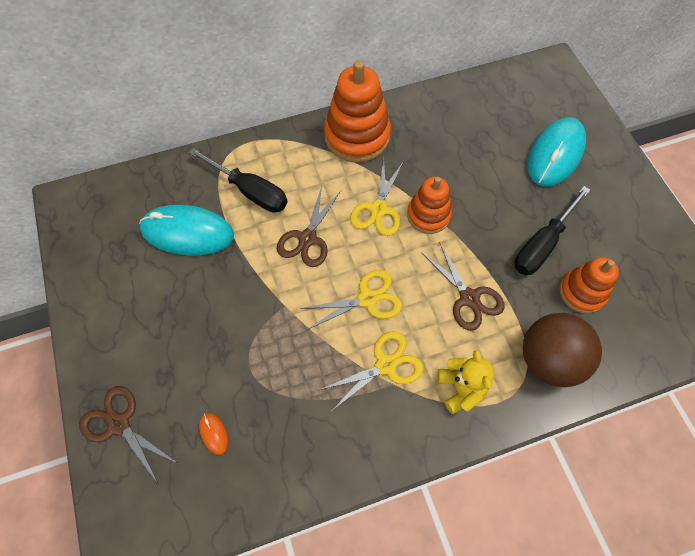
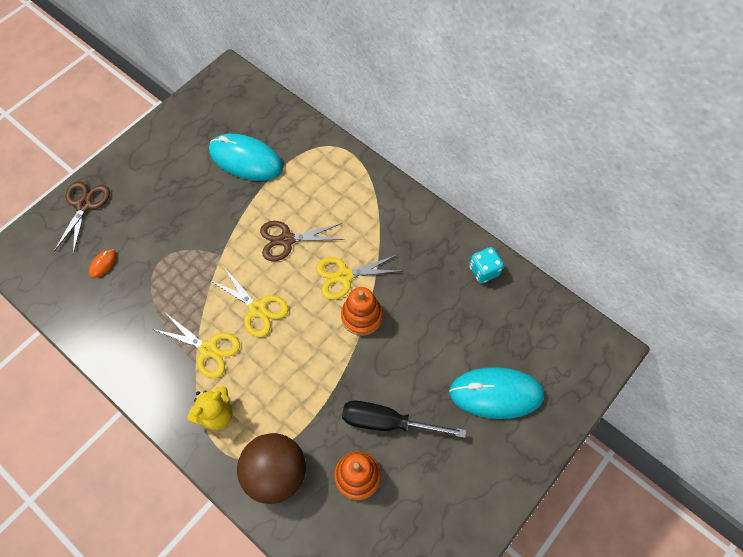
camera: 60 degrees right, 0 degrees up
(187, 233) = (246, 160): turquoise mouse -> turquoise mouse turned 45 degrees counterclockwise
(250, 191) = (306, 179): black screwdriver -> none
(357, 136) = (407, 224): orange stacking toy -> none
(438, 106) = (484, 271): none -> turquoise dice
(469, 298) = (300, 384): brown scissors -> none

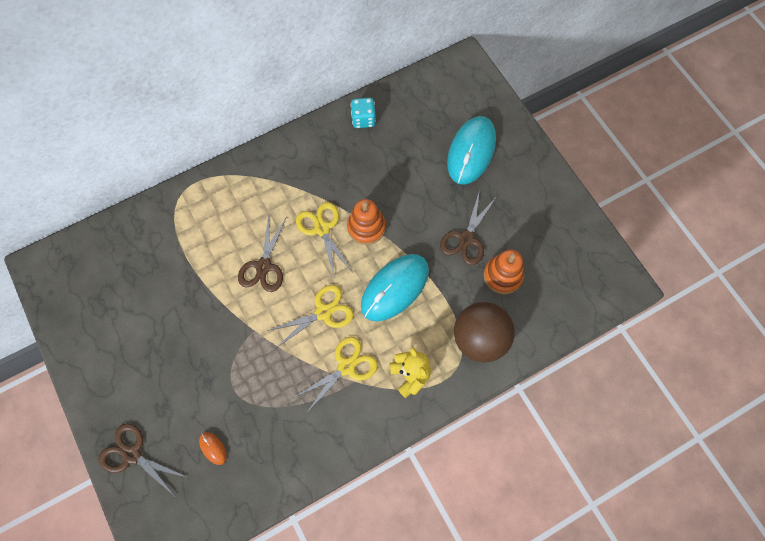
camera: 70 degrees left, 5 degrees up
(246, 160) = (156, 278): turquoise mouse -> turquoise mouse (395, 288)
(344, 276) = (322, 229): yellow scissors -> yellow scissors turned 150 degrees clockwise
(387, 422) = (466, 238): black screwdriver -> brown scissors

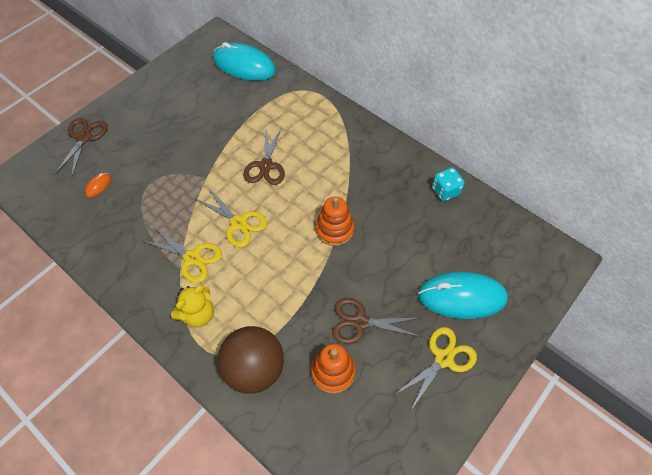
camera: 70 degrees right, 10 degrees down
(264, 266) = (266, 165): brown scissors -> brown scissors turned 75 degrees counterclockwise
(322, 229) = (318, 195): yellow scissors -> yellow scissors (443, 359)
(395, 288) = (282, 273): turquoise mouse -> turquoise mouse (244, 65)

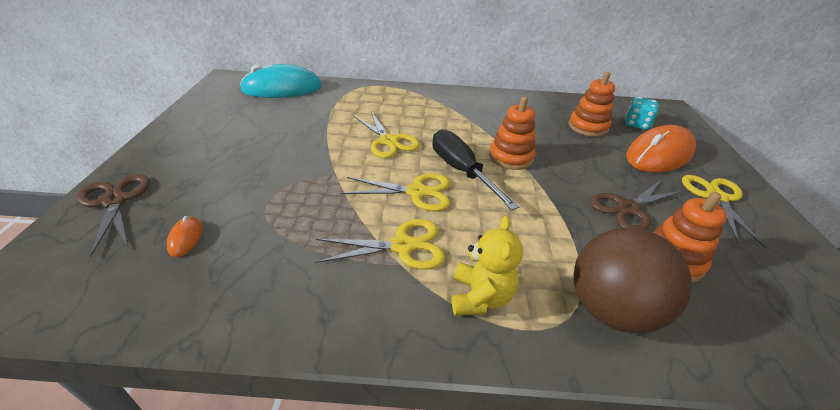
camera: 40 degrees left, 20 degrees down
(266, 165) = (389, 141): brown scissors -> yellow scissors
(285, 222) = (461, 171): none -> black screwdriver
(441, 235) = (588, 127): none -> orange stacking toy
(445, 191) = (551, 104): turquoise dice -> turquoise dice (636, 124)
(462, 297) = (659, 154): turquoise mouse -> orange mouse

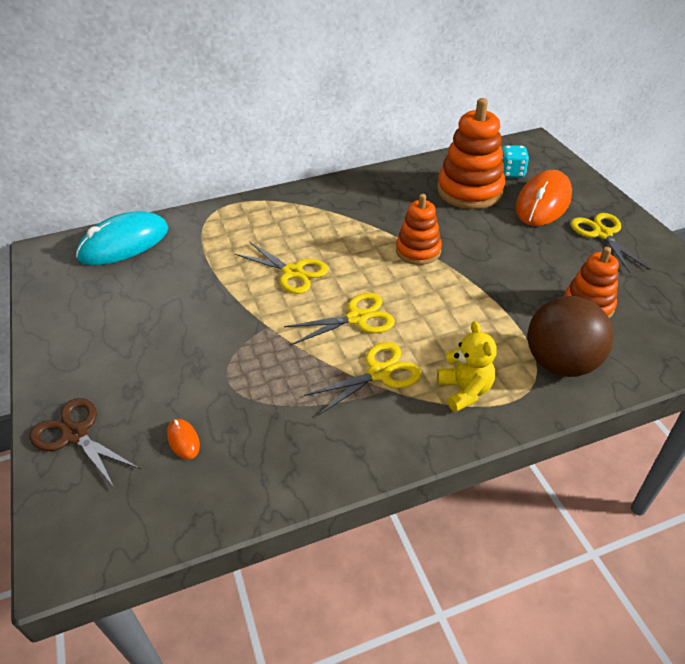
camera: 20 degrees left, 5 degrees up
(461, 171) = (382, 281): black screwdriver -> none
(588, 127) = (469, 191): orange stacking toy -> orange stacking toy, size x1.62
(628, 208) = (539, 270): brown scissors -> none

